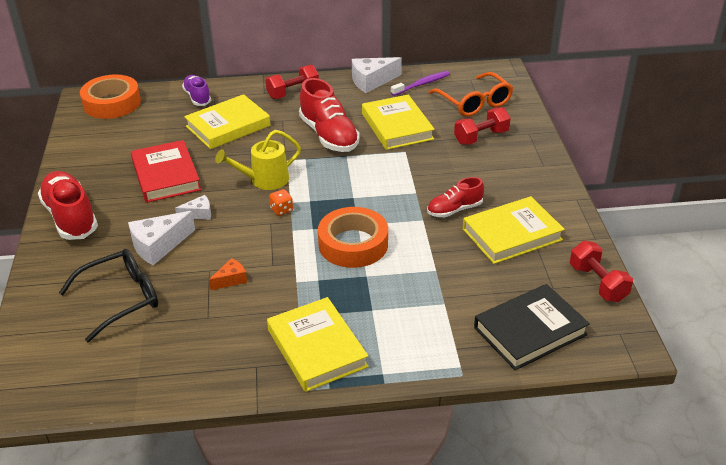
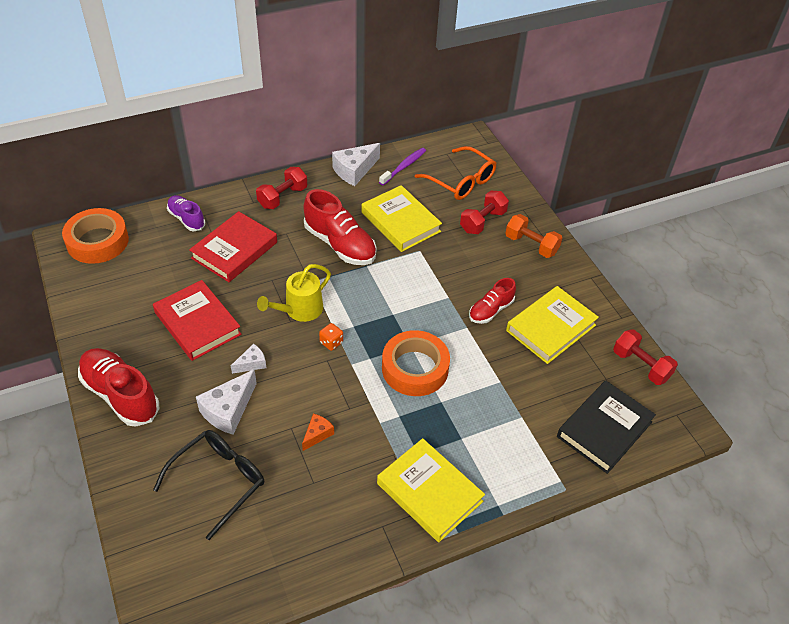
camera: 20 degrees left, 10 degrees up
(228, 126) = (234, 250): yellow book -> red book
(523, 163) = (531, 245): none -> orange dumbbell

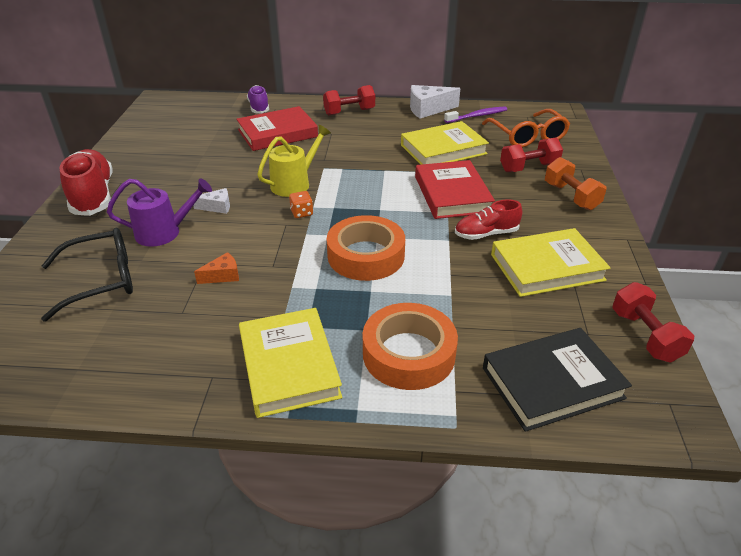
camera: 30 degrees right, 10 degrees down
(97, 241) = (180, 105): orange tape -> orange tape (408, 354)
(198, 323) = (201, 169): red book -> red book (452, 194)
(228, 410) = (164, 232): white cheese -> purple watering can
(299, 310) = (294, 183): yellow watering can -> yellow watering can turned 150 degrees clockwise
(340, 244) = (372, 151): red shoe -> none
(400, 222) = (443, 149): yellow book -> yellow book turned 75 degrees clockwise

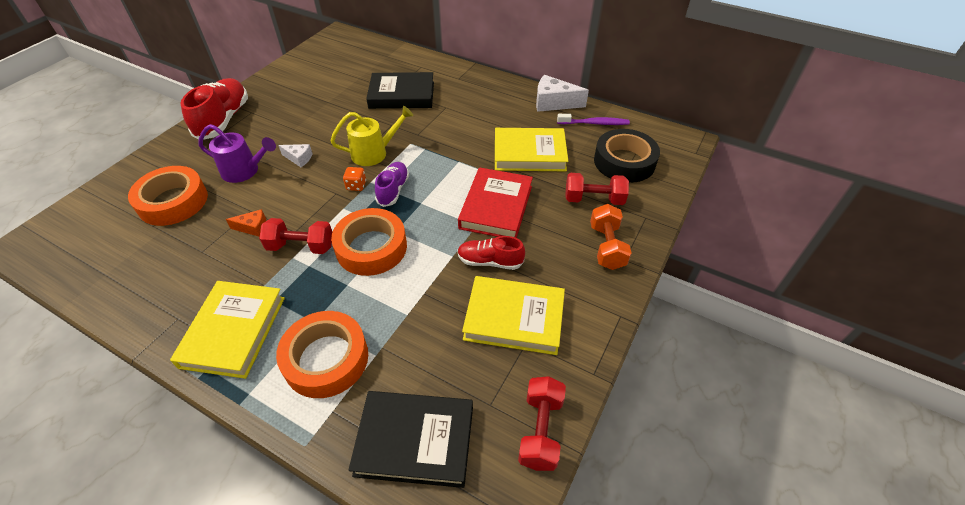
camera: 25 degrees right, 10 degrees up
(101, 280) = (173, 201): black glasses -> orange tape
(259, 107) = (408, 62): purple shoe -> purple shoe (393, 190)
(277, 133) = (402, 95): red book -> black book
(349, 112) = (480, 87): red dumbbell -> red dumbbell (301, 246)
(527, 136) = (624, 162): orange glasses -> black tape

